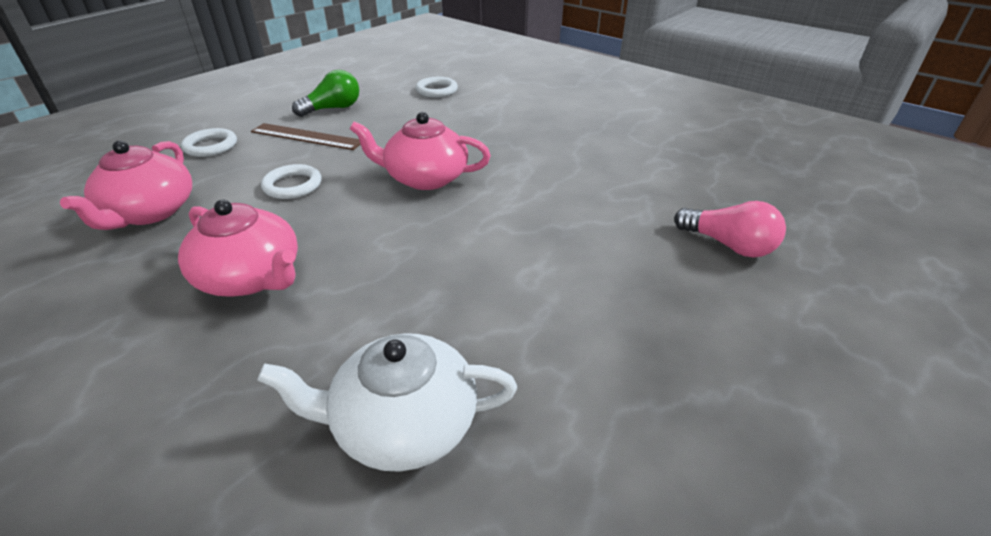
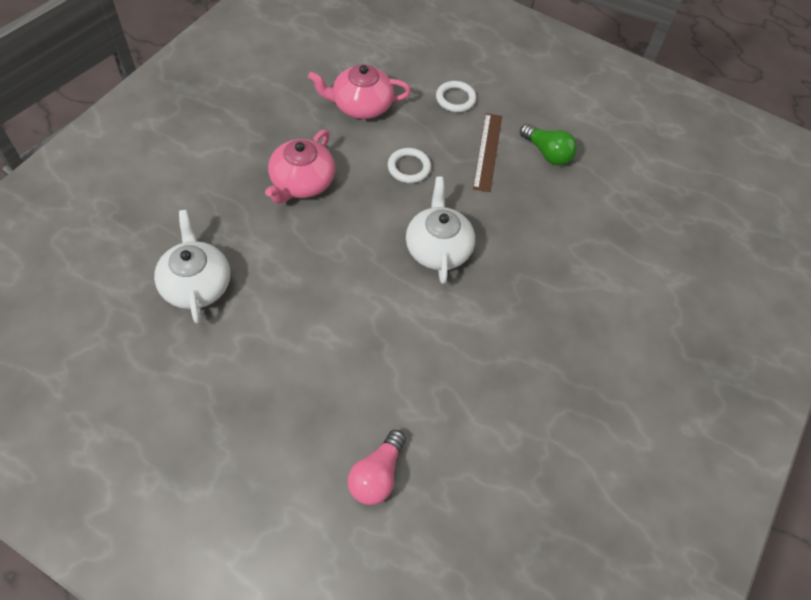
camera: 75 degrees right, 20 degrees up
(425, 178) = (438, 248): pink teapot -> white teapot
(436, 90) = (619, 224): white ring -> none

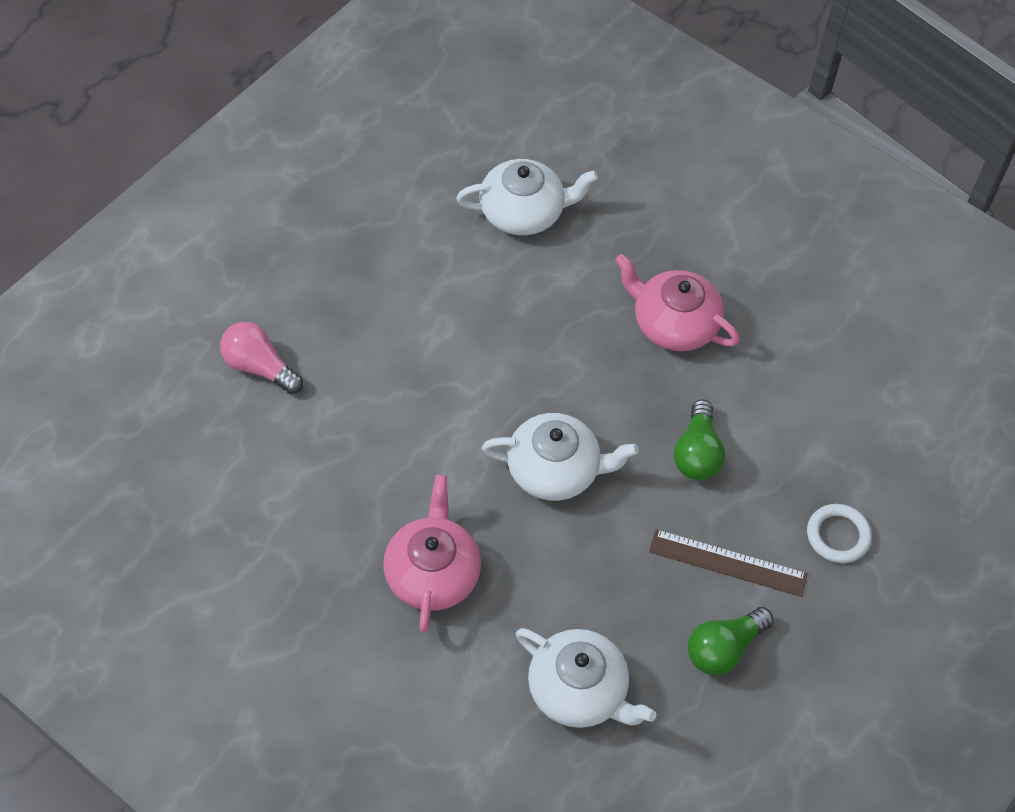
camera: 100 degrees right, 0 degrees up
(361, 105) = (819, 405): pink teapot -> pink teapot (432, 573)
(409, 168) = (697, 453): white ring -> green light bulb
(598, 226) = (579, 690): none -> white teapot

